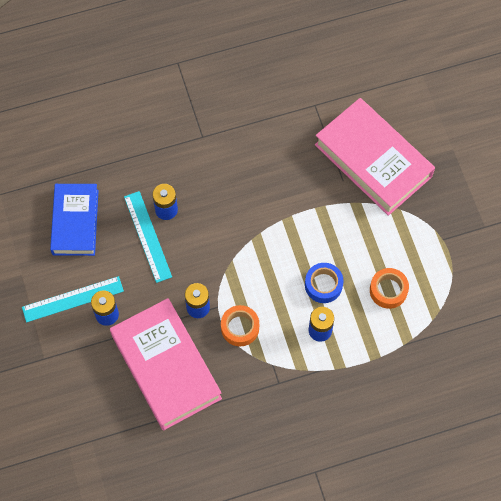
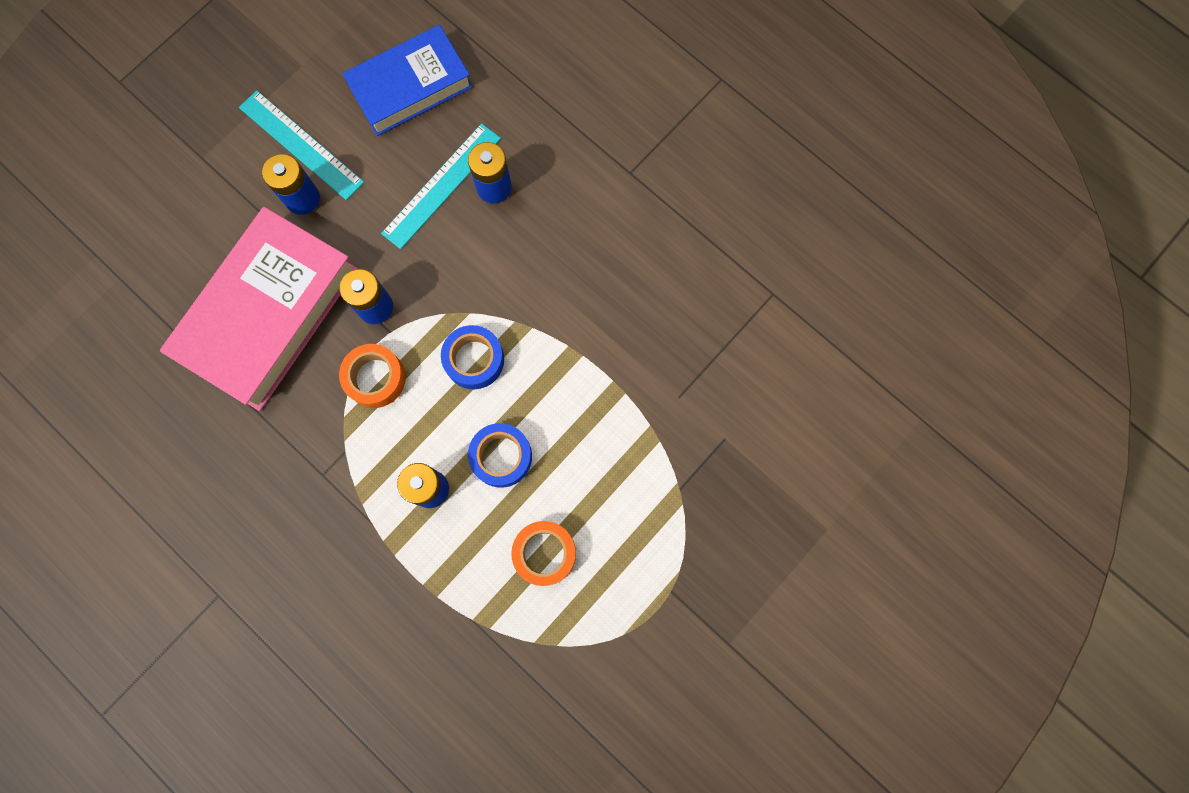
camera: 60 degrees right, 10 degrees up
(260, 271) = (474, 360): none -> blue tape
(373, 160) = (736, 422): pink book -> none

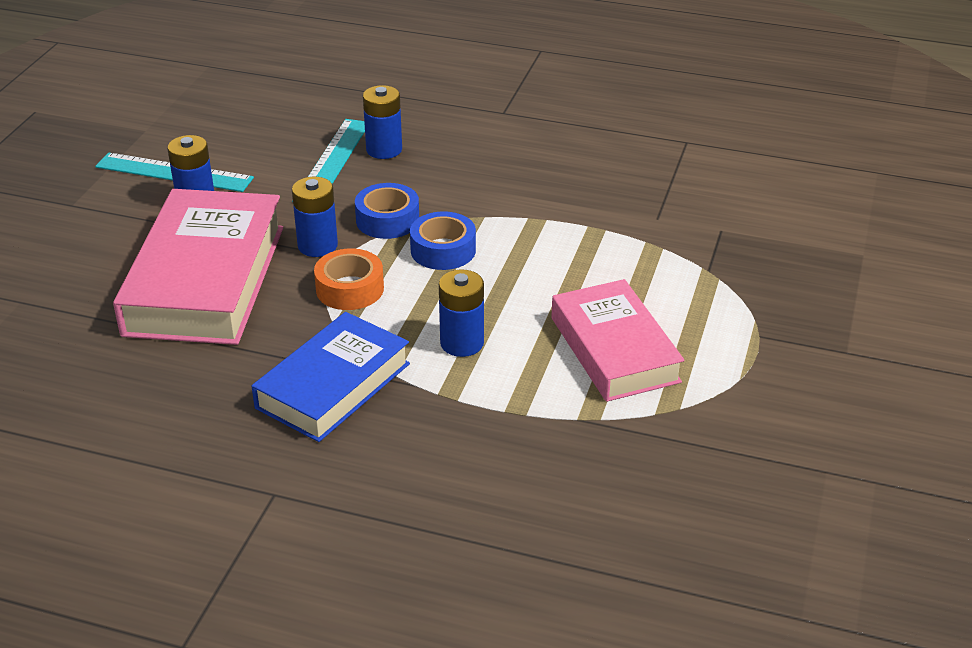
camera: 25 degrees left, 40 degrees down
(410, 86) = (262, 116): blue book -> blue book (333, 385)
(501, 457) = (518, 301): blue tape -> blue tape (387, 220)
(544, 553) = (614, 349): orange tape -> pink book

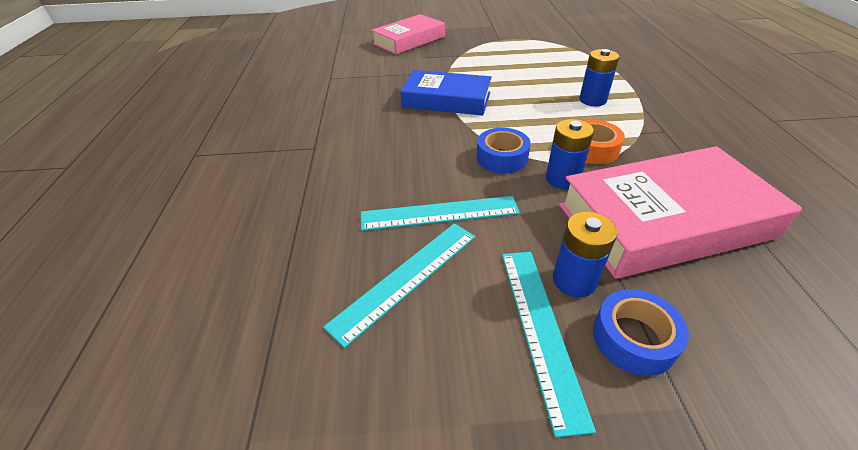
camera: 110 degrees left, 5 degrees up
(273, 130) = (406, 278): none -> turquoise ruler
(333, 385) = (679, 128): blue book -> blue book (446, 100)
(384, 150) = (403, 190): blue battery -> none
(443, 250) = (515, 127): blue tape -> blue tape (633, 338)
(614, 349) = (547, 64): pink book -> pink book (409, 40)

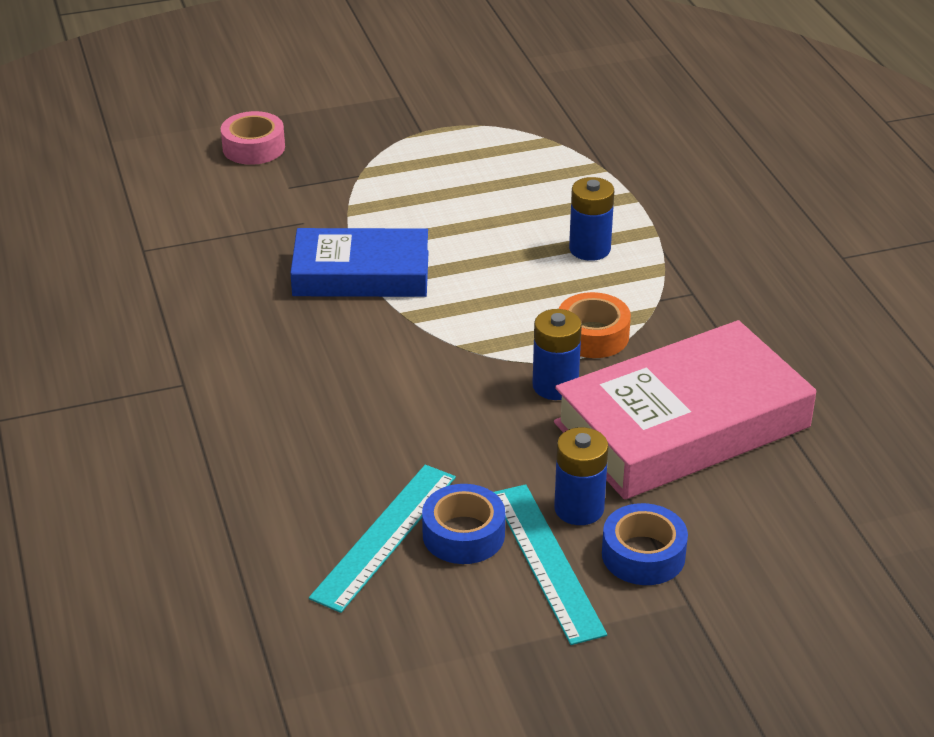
camera: 15 degrees left, 5 degrees down
(409, 40) = (253, 147): pink book -> pink tape
(439, 213) = (402, 454): turquoise ruler -> none
(502, 158) = (468, 365): blue tape -> blue tape (463, 534)

